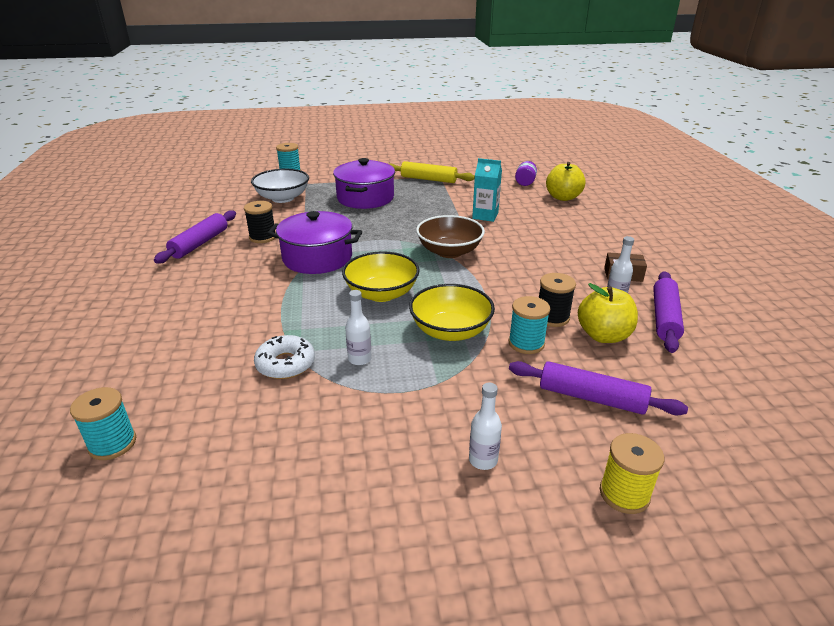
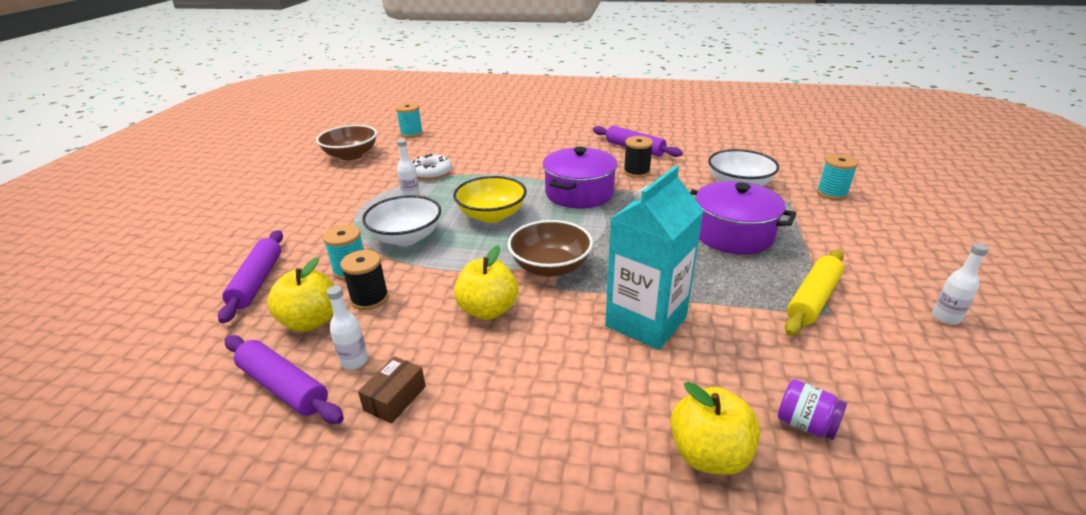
camera: 110 degrees right, 0 degrees up
(223, 487) = (351, 155): none -> brown bowl
(450, 331) = (406, 237): yellow bowl -> white bowl
(483, 460) = (272, 222): white bottle -> white bottle (945, 317)
(485, 216) = (646, 322): turquoise carton -> turquoise carton, size x1.71
(519, 264) = (488, 310): none -> yellow apple
(591, 398) = (257, 281): purple rolling pin -> purple rolling pin turned 45 degrees counterclockwise
(624, 494) = (180, 263): yellow spool -> none

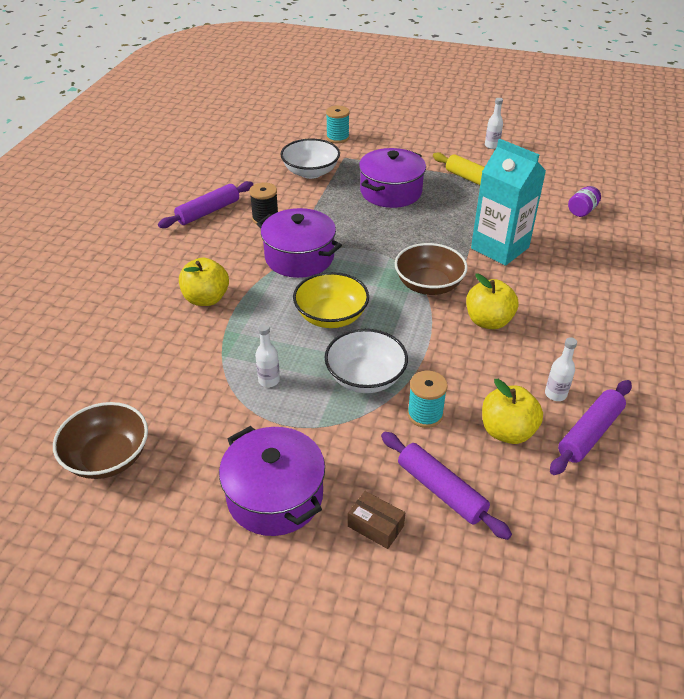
camera: 85 degrees left, 10 degrees up
(257, 281) = (441, 490): purple rolling pin -> purple rolling pin turned 45 degrees clockwise
(291, 210) = (275, 496): none -> purple pot
(370, 298) = (472, 394): black spool -> none
(395, 398) = (590, 367): brown box -> brown box (375, 526)
(411, 134) = (55, 394): turquoise spool -> none
(432, 173) = (208, 365): white donut -> none
(709, 454) = (609, 244): yellow apple -> yellow apple (206, 299)

